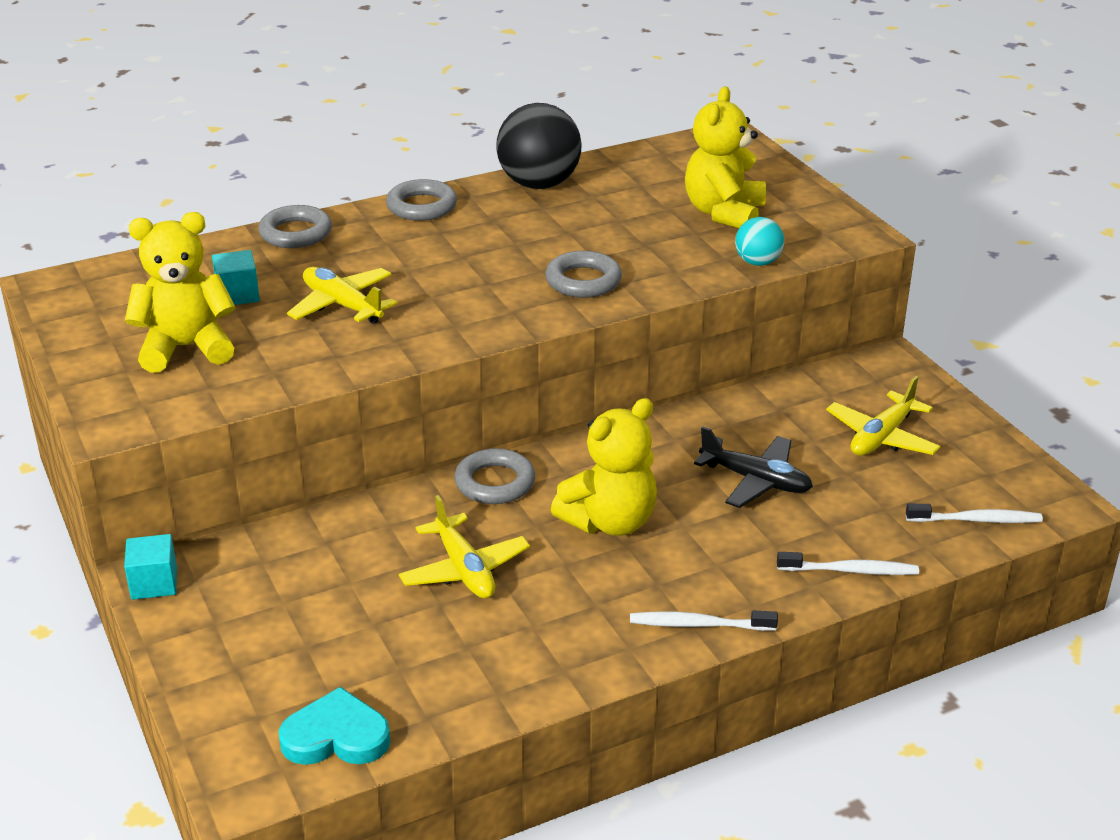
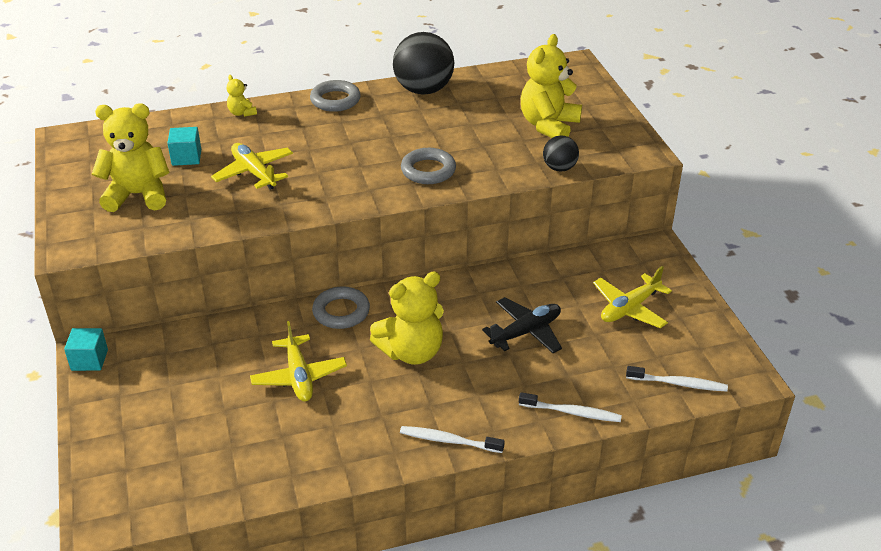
camera: 10 degrees right, 5 degrees up
(295, 233) = (242, 113): grey ring -> yellow teddy bear
(336, 736) = (172, 492): turquoise heart -> none
(755, 480) = (526, 332): black plane -> black plane turned 75 degrees counterclockwise
(758, 262) = (559, 168): turquoise ball -> black ball

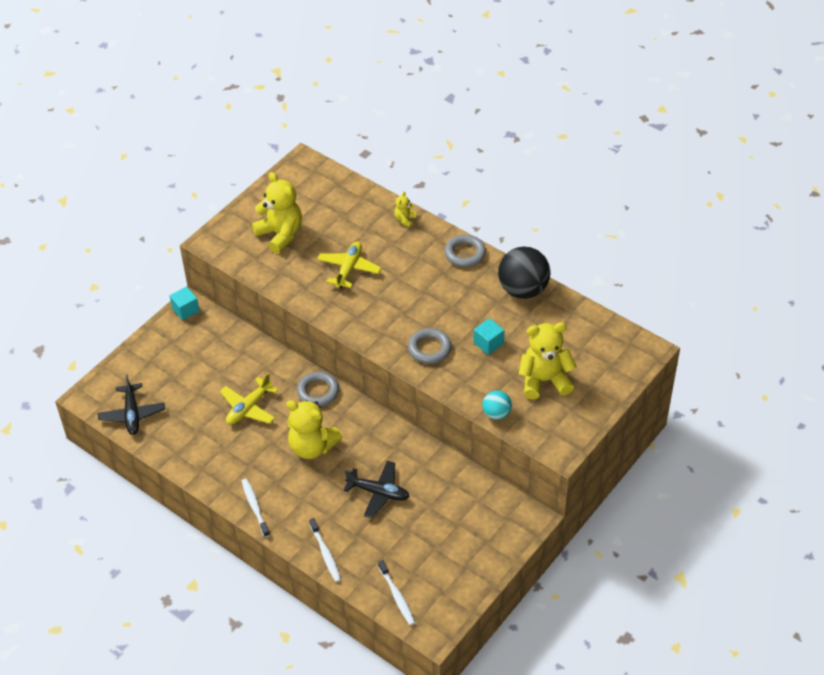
camera: 55 degrees right, 10 degrees up
(182, 488) = (132, 414): none -> black plane
(186, 157) = (335, 228): turquoise cube -> turquoise cube (488, 343)
(559, 168) = (496, 413): black ball -> turquoise ball
(629, 308) = (450, 535): yellow plane -> none

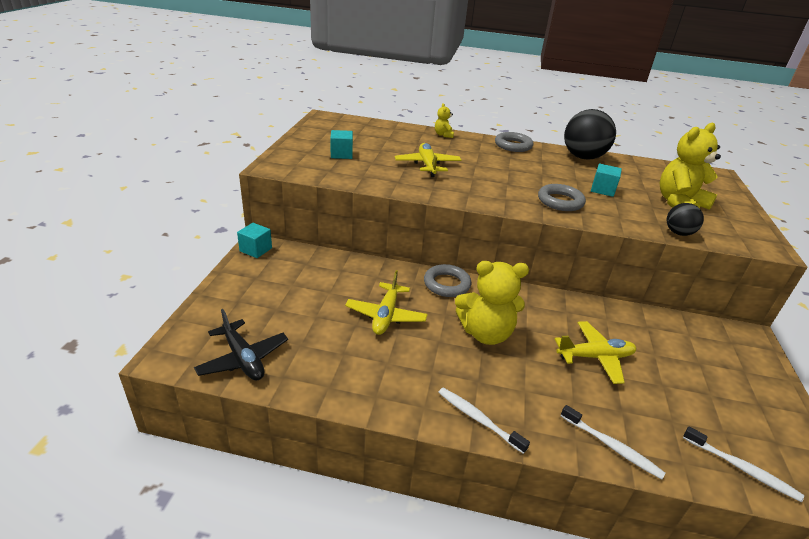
camera: 30 degrees left, 15 degrees down
(280, 234) = (341, 154): yellow teddy bear -> turquoise cube
(378, 492) = (595, 357): black plane -> yellow plane
(496, 413) = (678, 233): turquoise ball -> black ball

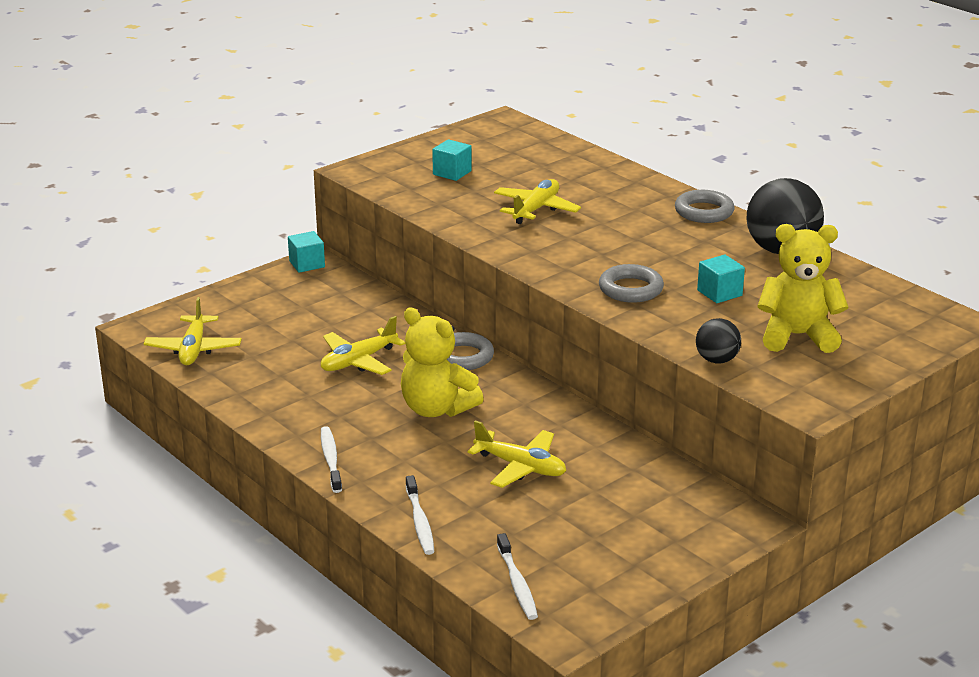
camera: 40 degrees right, 5 degrees down
(243, 358) = (193, 349): black plane -> yellow plane
(443, 135) = (627, 176): yellow teddy bear -> none

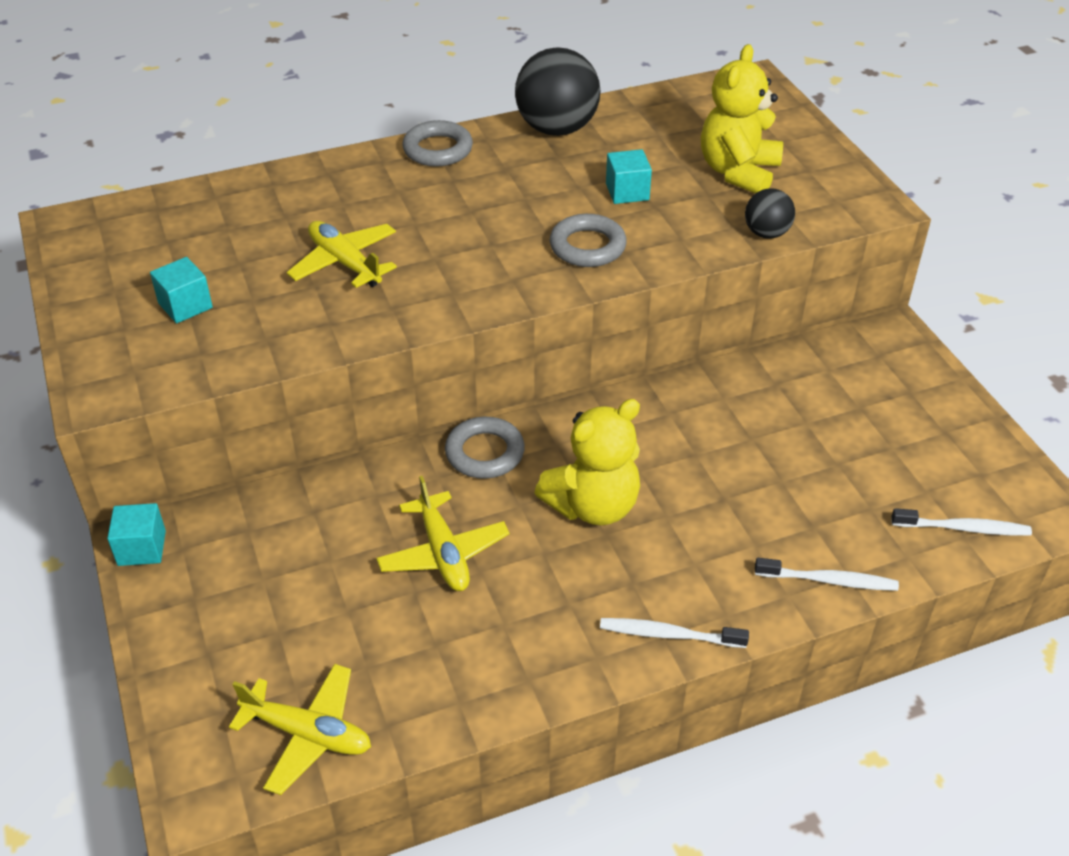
camera: 70 degrees left, 15 degrees up
(520, 467) = (743, 466): yellow plane -> none

